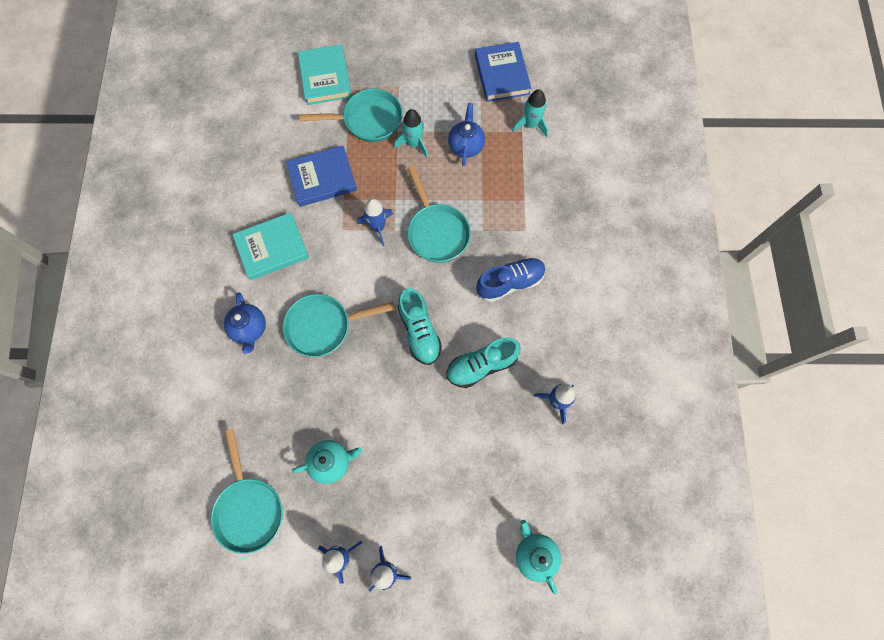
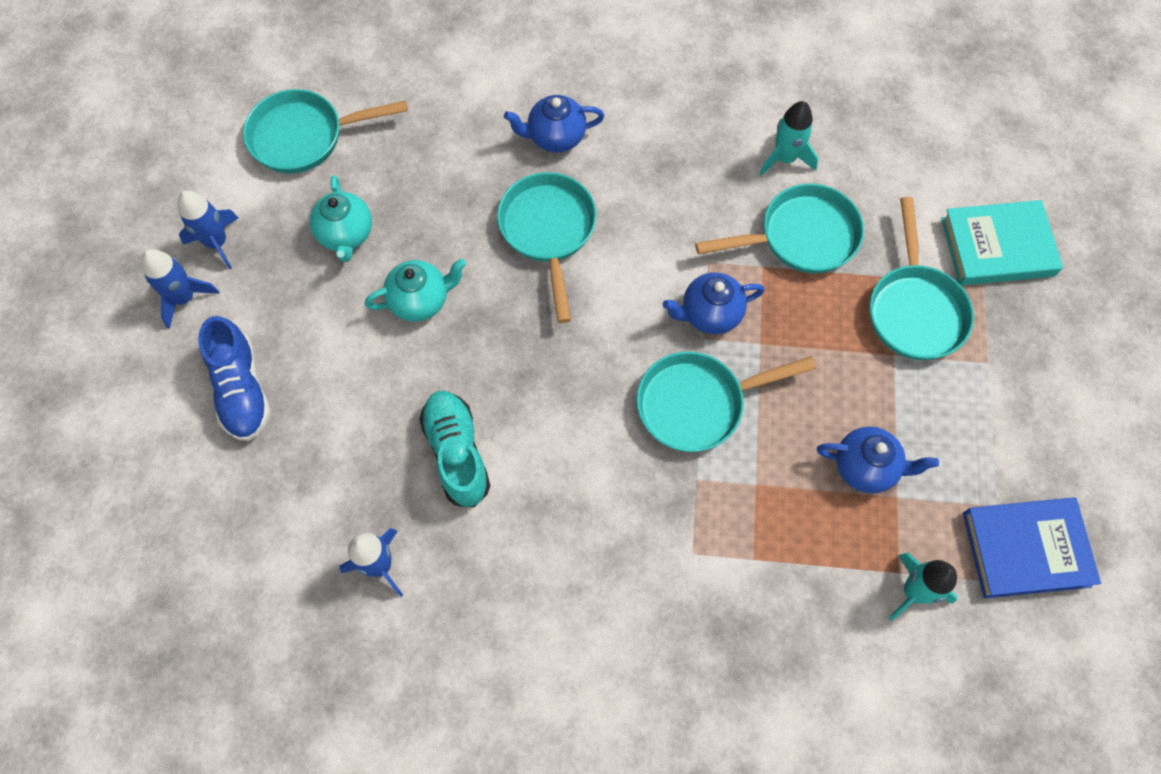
camera: 95 degrees right, 5 degrees down
(272, 248) = (681, 166): turquoise book -> none
(322, 178) = (800, 237): blue book -> turquoise pan
(378, 227) = (710, 314): blue rocket -> blue teapot
(414, 144) = (868, 380): turquoise rocket -> turquoise rocket (785, 158)
(419, 331) = (525, 364): turquoise shoe -> none
(510, 283) = (595, 515): blue shoe -> blue shoe (242, 389)
(535, 554) = (155, 501): turquoise teapot -> turquoise teapot (420, 300)

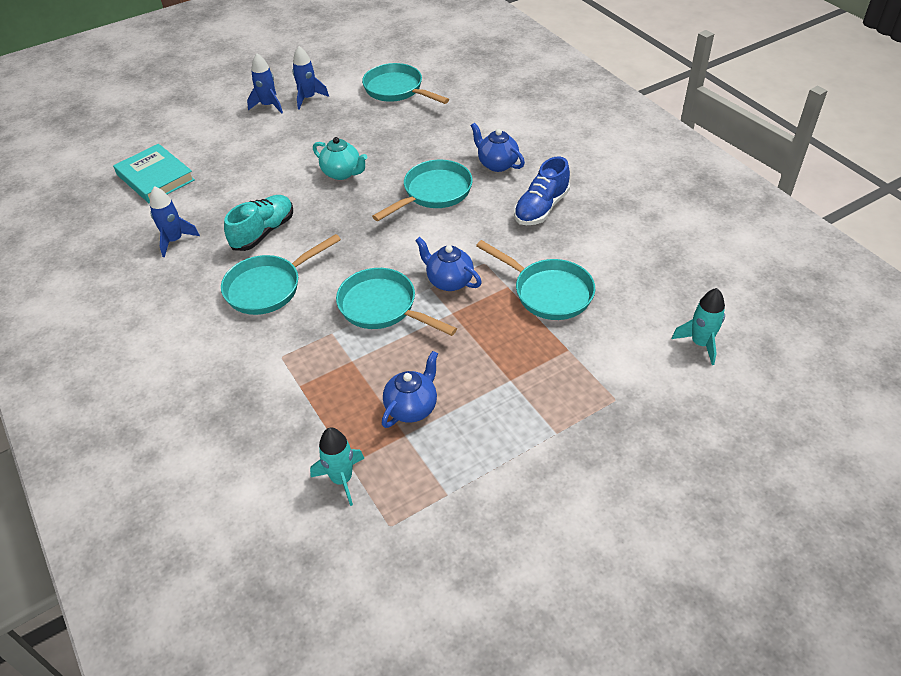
camera: 55 degrees right, 20 degrees down
(242, 389) = (235, 147): blue shoe -> blue shoe (541, 208)
(346, 235) = (355, 131): turquoise teapot -> none
(785, 158) = (596, 257): turquoise rocket -> turquoise rocket (700, 343)
(866, 467) = (412, 407): blue teapot -> blue teapot turned 120 degrees counterclockwise
(914, 309) = (556, 373): turquoise pan -> turquoise pan (269, 287)
(997, 247) = (655, 392): turquoise book -> turquoise book (155, 177)
(1026, 549) = (428, 529): blue book -> none

